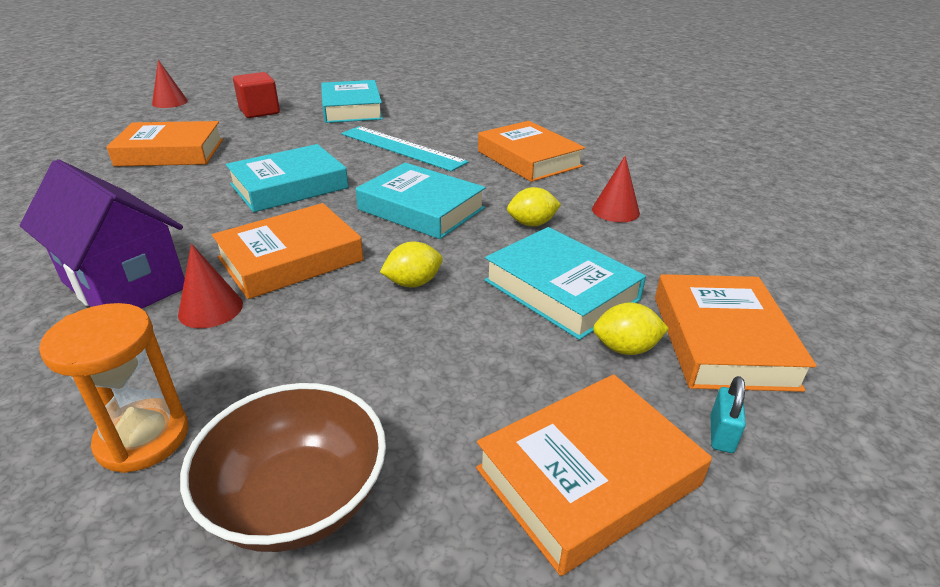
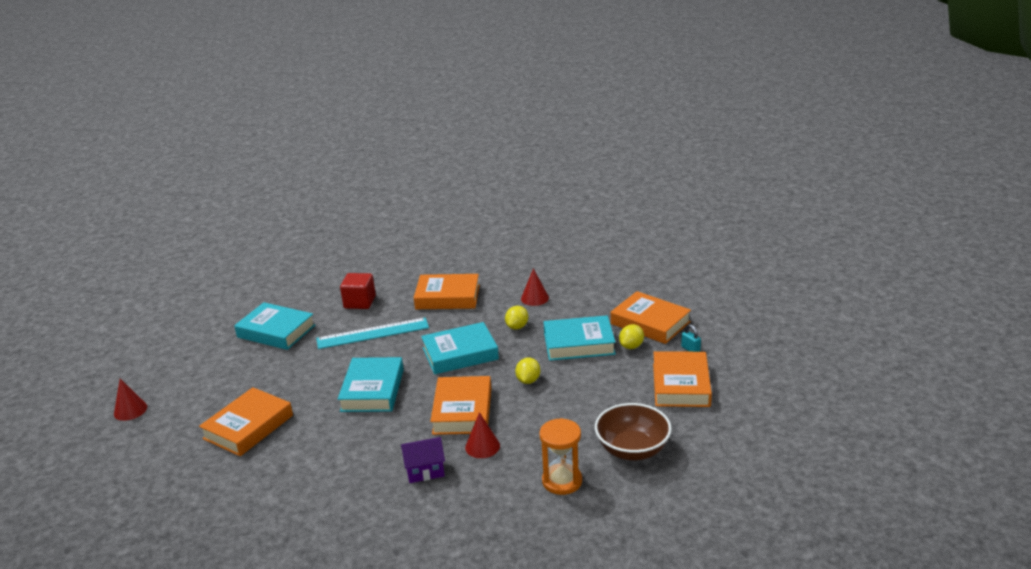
camera: 50 degrees left, 5 degrees down
(124, 285) = (425, 471): purple house -> purple house, size x0.54
(259, 111) = (221, 372): red cube -> red cube (360, 302)

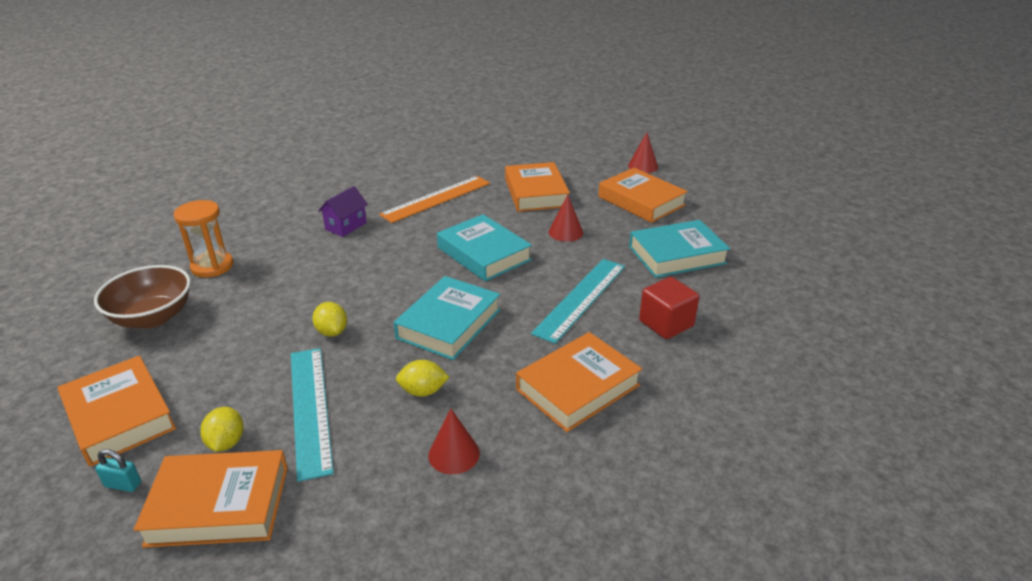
camera: 135 degrees right, 5 degrees up
(321, 464) = (436, 198): none -> orange ruler
(462, 411) = (370, 275): orange book -> orange book (641, 201)
(482, 446) = (315, 259): red cone -> red cone (565, 232)
(517, 327) = (423, 391): yellow lemon -> yellow lemon turned 75 degrees counterclockwise
(579, 343) = (310, 408): turquoise book -> turquoise ruler

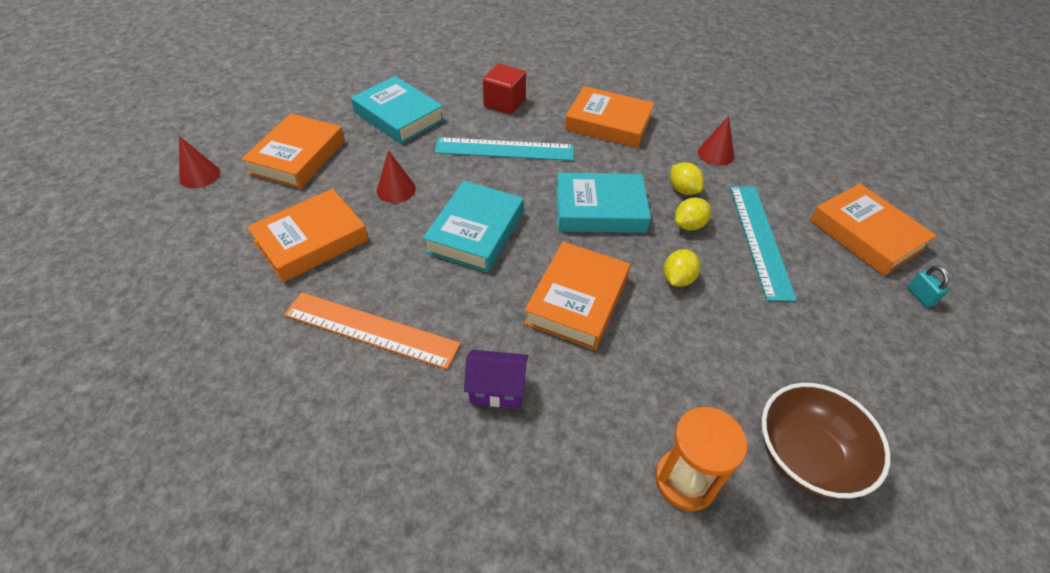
camera: 120 degrees left, 15 degrees up
(120, 416) = (898, 356): orange book -> orange book (577, 300)
(226, 442) = (833, 265): yellow lemon -> yellow lemon (689, 225)
(310, 408) = (759, 239): turquoise ruler -> turquoise ruler turned 45 degrees counterclockwise

